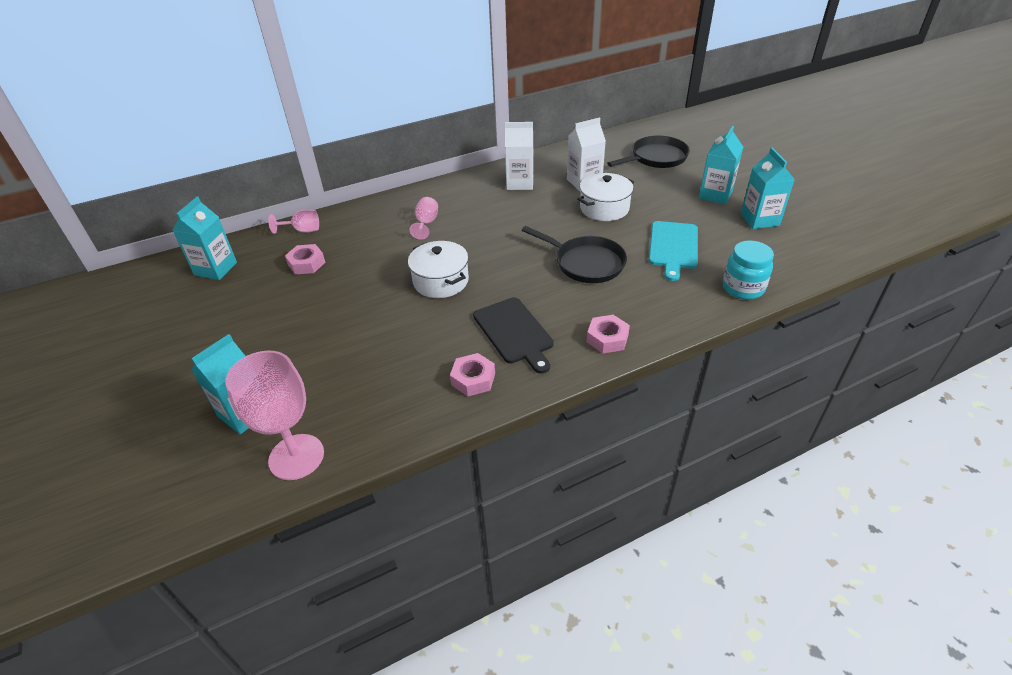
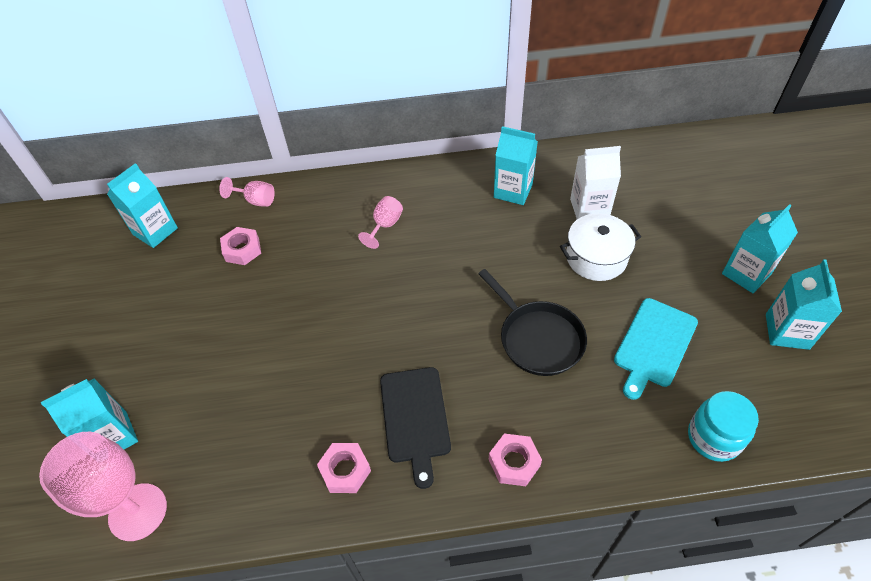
camera: 20 degrees right, 10 degrees up
(441, 281) = (367, 317): white pot -> none
(520, 183) = (513, 191): white carton -> turquoise carton
(656, 158) = (696, 191): black pan -> none

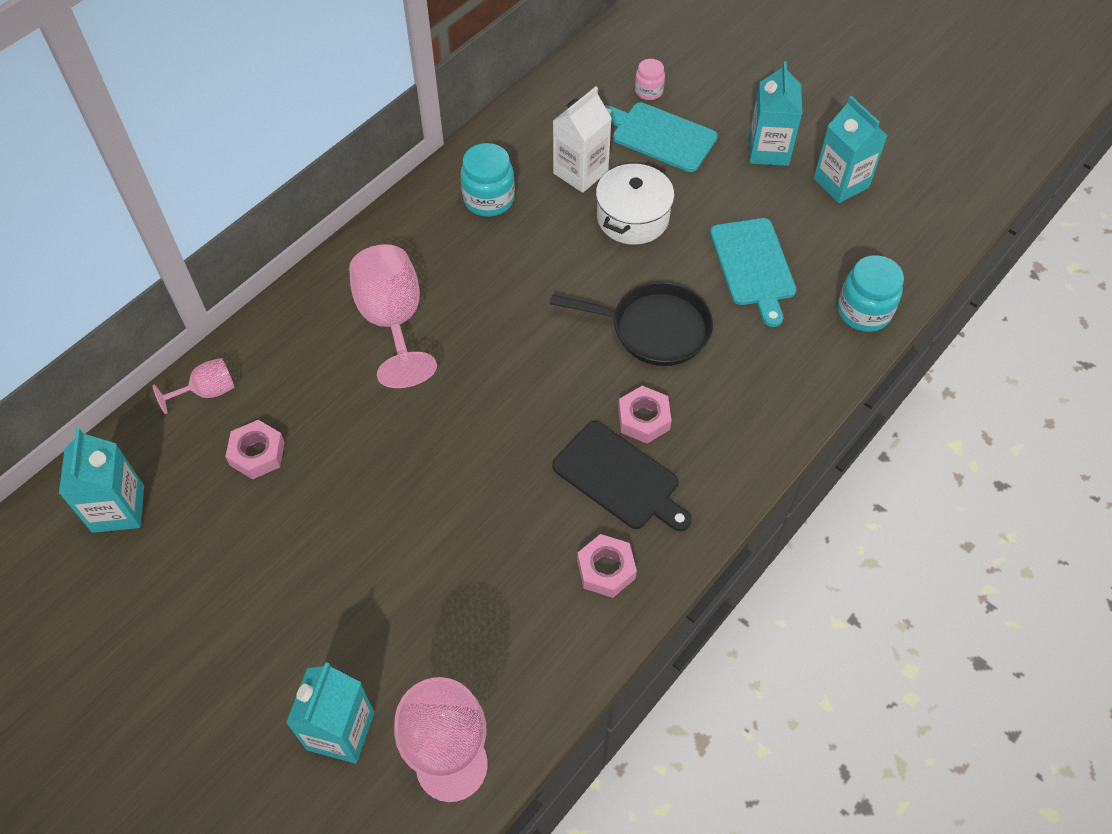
camera: 45 degrees left, 5 degrees up
(385, 225) = (393, 321): pink goblet -> pink goblet, size x1.93
(513, 191) = (489, 199): turquoise carton -> turquoise jar
(514, 462) = (738, 448): pink nut -> pink nut (643, 419)
(669, 217) = (660, 136): none -> turquoise cutting board
(690, 185) = (648, 91): none -> pink jar

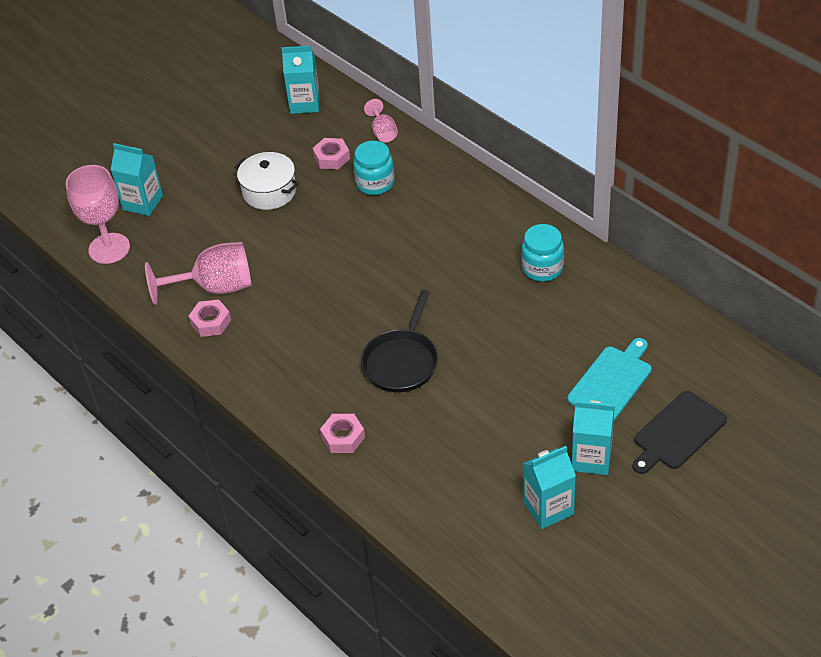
camera: 100 degrees right, 10 degrees down
(393, 321) = (429, 216): pink goblet -> pink goblet (215, 287)
(580, 172) = (570, 325): white carton -> none
(619, 478) = (276, 333): black cutting board -> black cutting board (677, 433)
(633, 218) = (516, 356): white pot -> white pot (269, 191)
(643, 419) = (322, 349): pink nut -> pink nut (343, 437)
(648, 91) = (669, 377): pink jar -> none
(753, 266) = (457, 431): turquoise cutting board -> none
(864, 312) = (400, 501): turquoise jar -> turquoise jar (375, 183)

